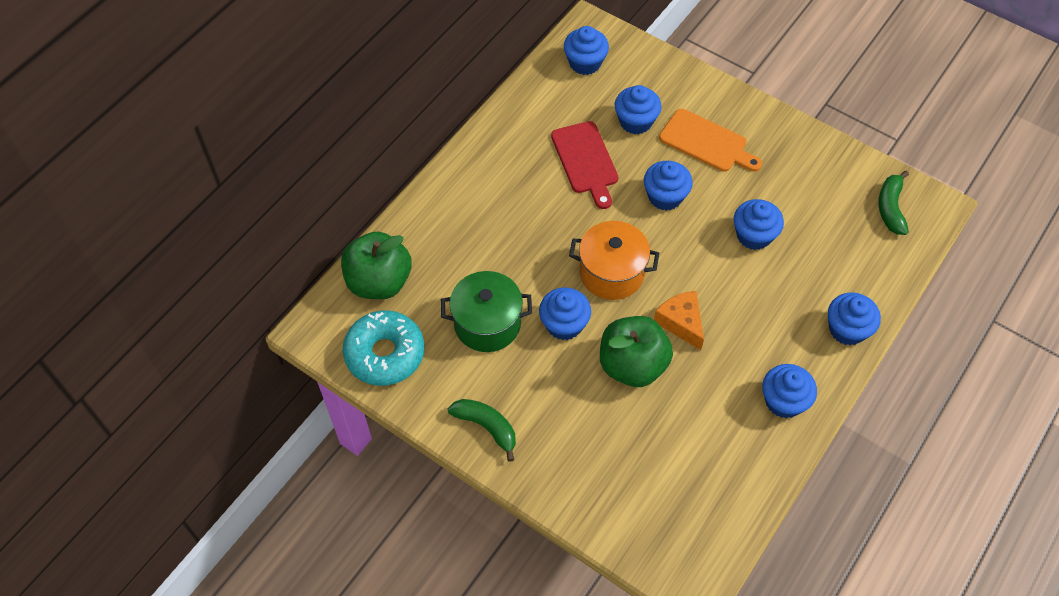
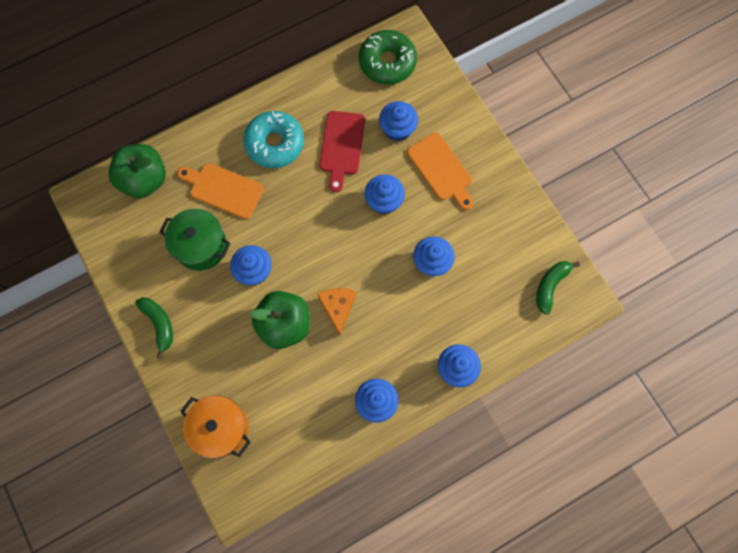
camera: 25 degrees right, 15 degrees up
(385, 354) = (120, 237): turquoise donut -> turquoise donut (275, 143)
(478, 255) = (223, 189): none -> orange cutting board
(585, 63) = (387, 62): blue cupcake -> green donut
(611, 273) = (310, 246): orange pot -> orange pot (221, 428)

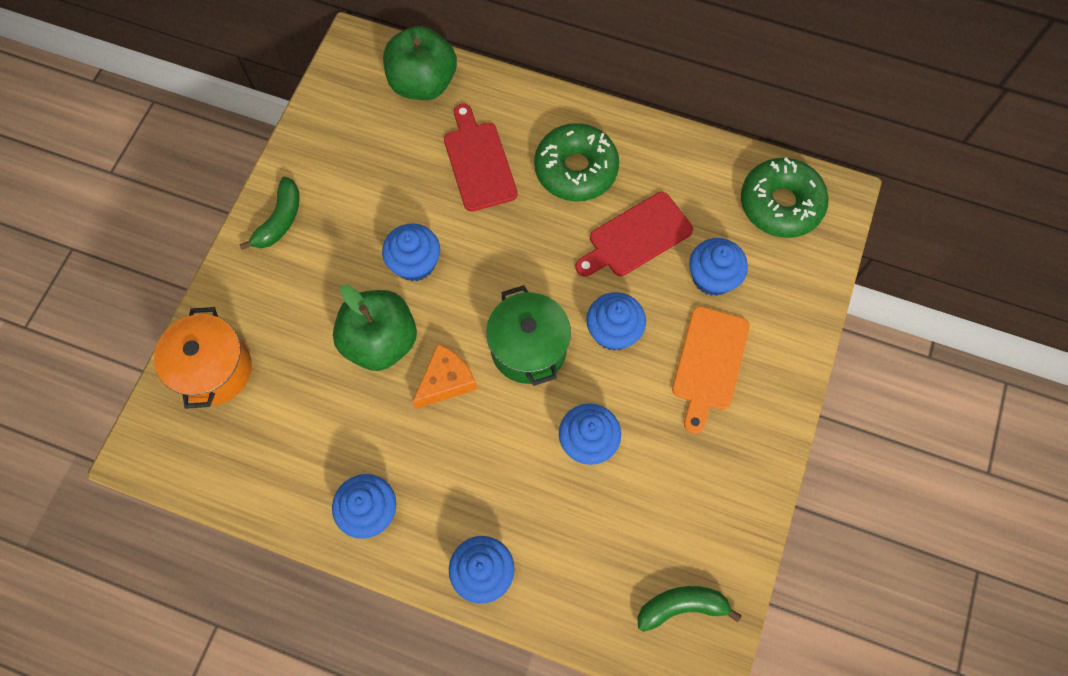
camera: 50 degrees right, 5 degrees down
(201, 246) = (398, 191): green pot -> green pot (528, 348)
(223, 189) = (478, 162): orange cutting board -> red cutting board
(275, 143) = (576, 169): turquoise donut -> green donut

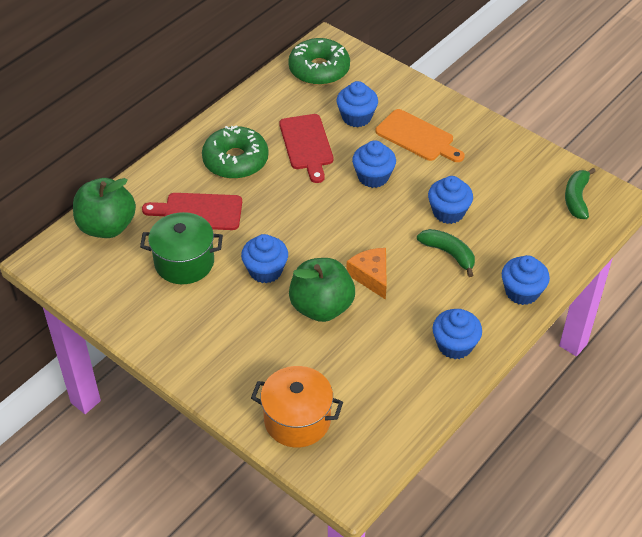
camera: 70 degrees left, 20 degrees down
(280, 220) = (182, 347): green banana -> green banana (449, 254)
(528, 348) = (366, 224): green pot -> green pot (184, 262)

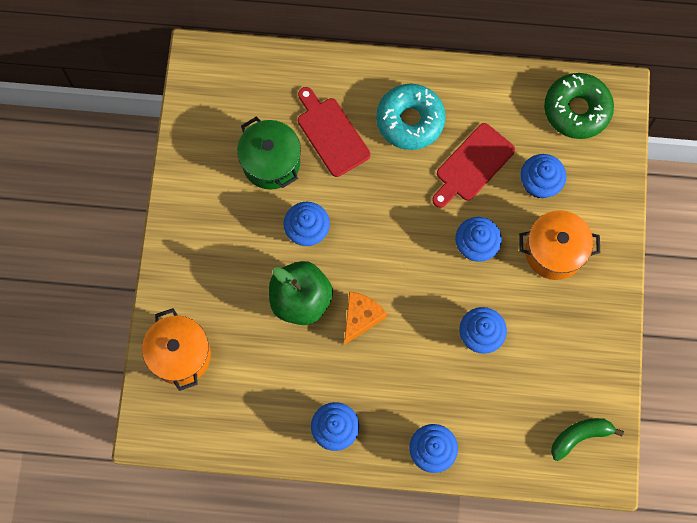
camera: 55 degrees right, 25 degrees up
(107, 226) = (265, 77): green apple -> none
(235, 160) = (410, 120): green donut -> turquoise donut
(417, 137) = (554, 252): orange cutting board -> orange pot
(449, 254) = (431, 365): green banana -> none

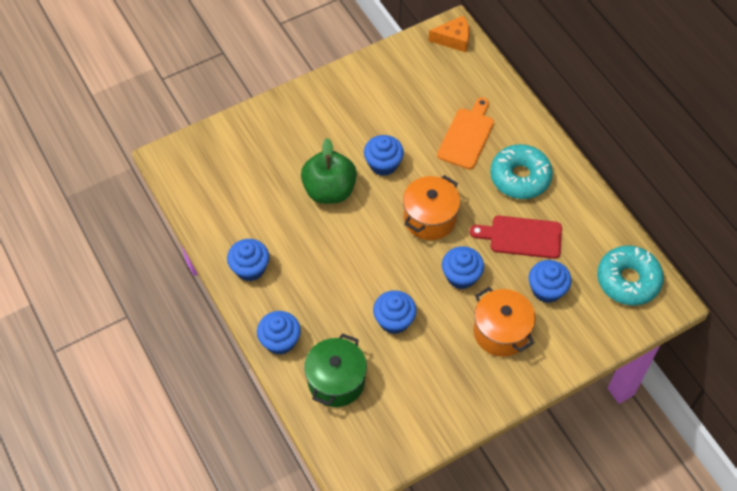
camera: 55 degrees right, 15 degrees down
(180, 355) = (234, 144): orange pot -> orange pot (429, 218)
(271, 163) = (414, 114): green pot -> green pot (336, 381)
(331, 134) = (467, 136): red cutting board -> orange cutting board
(361, 317) = (346, 235): orange cheese -> orange cheese (453, 39)
(576, 110) = (628, 280): green donut -> turquoise donut
(579, 436) = (368, 438): green banana -> none

